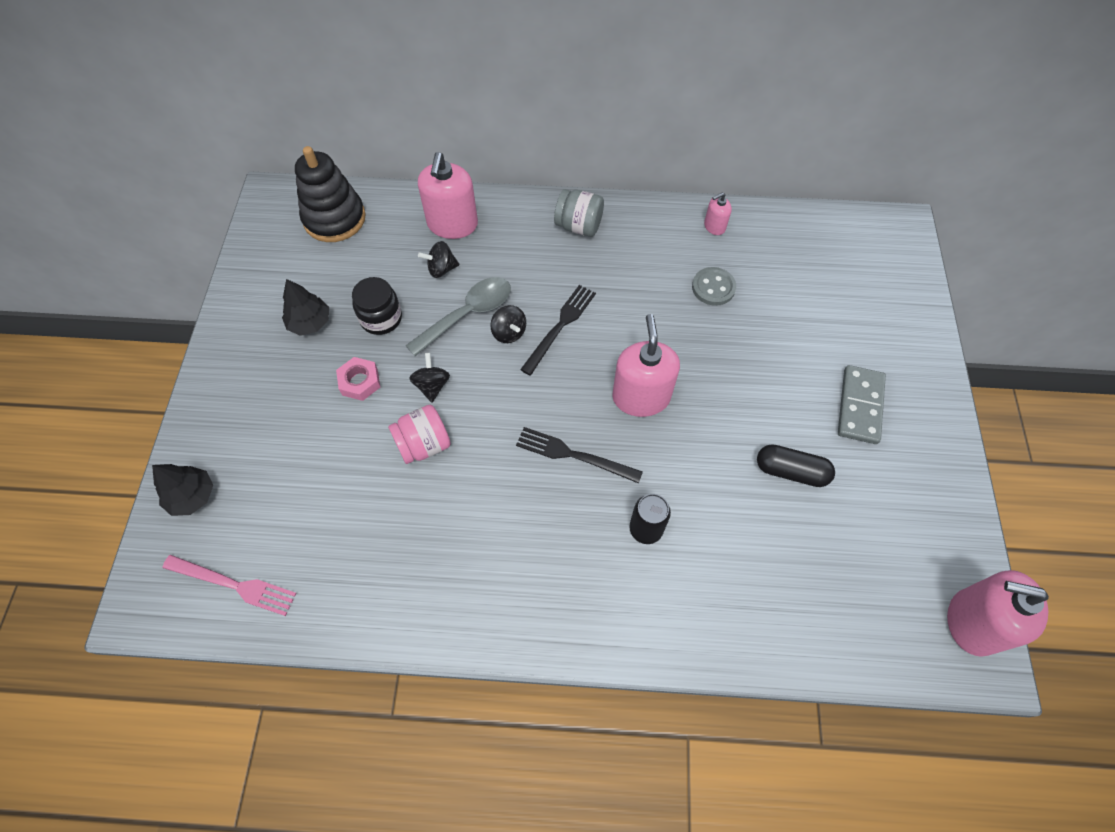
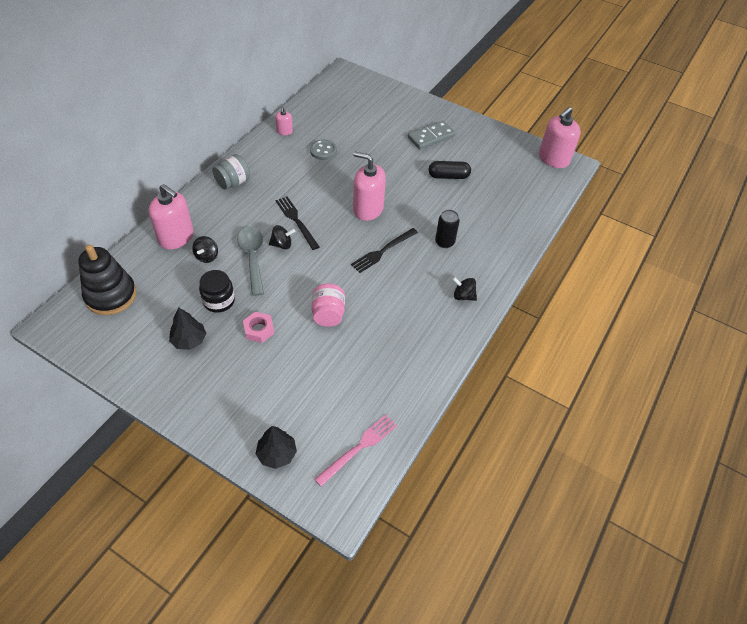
camera: 65 degrees left, 10 degrees down
(432, 385) = (290, 295): black spinning top -> black spinning top (463, 296)
(791, 471) = (448, 176): black capsule -> black capsule turned 45 degrees clockwise
(860, 406) = (431, 137): grey domino -> grey domino turned 75 degrees counterclockwise

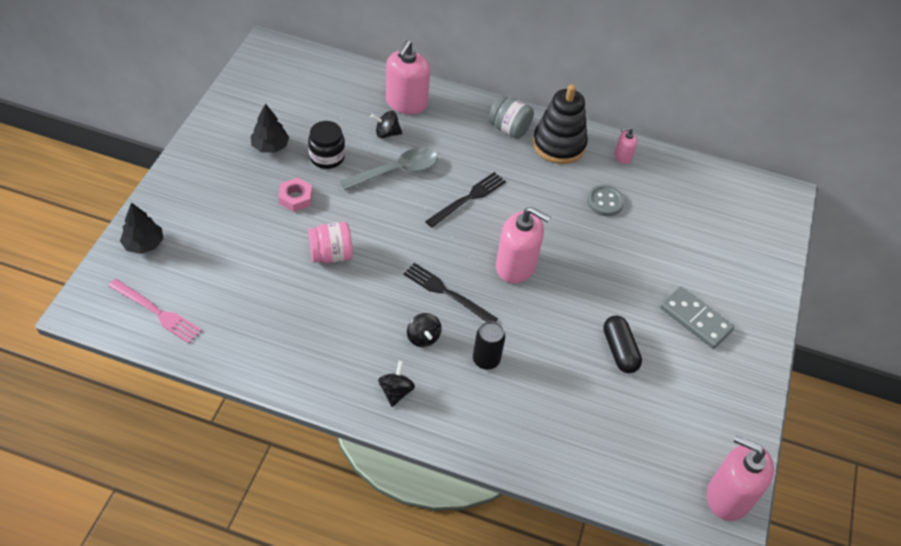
camera: 75 degrees right, 0 degrees up
(111, 295) = (313, 76): black stacking toy -> black stacking toy (559, 145)
(282, 244) = (425, 193): black spinning top -> black spinning top (423, 337)
(368, 209) = (516, 266): pink soap dispenser -> pink soap dispenser turned 105 degrees clockwise

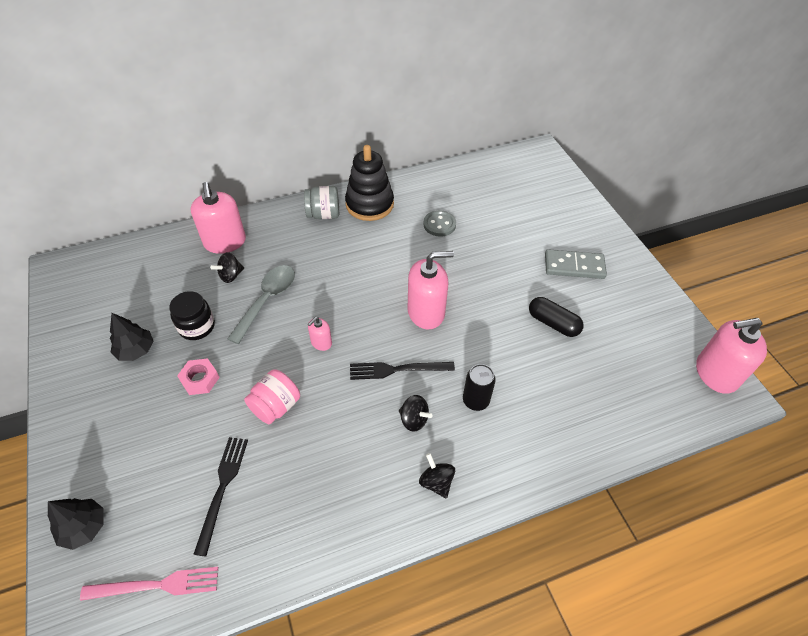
camera: 35 degrees left, 0 degrees up
(468, 199) = (343, 285): black fork -> black fork (222, 489)
(623, 156) = (420, 186): pink soap dispenser -> pink soap dispenser (321, 342)

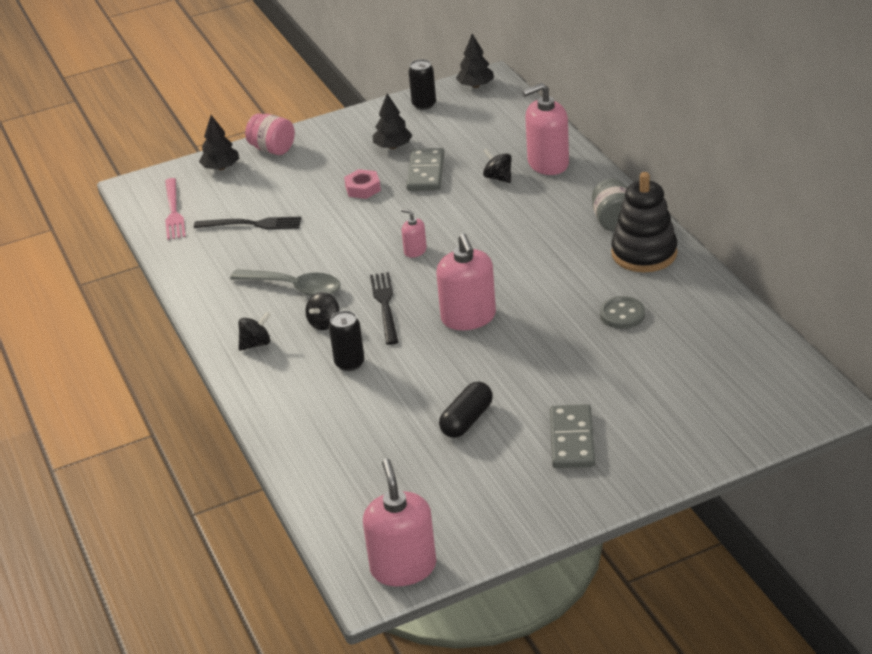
camera: 90 degrees right, 15 degrees down
(64, 278) = (475, 86): none -> black tree
(71, 320) = (424, 104): none -> black can
(197, 326) = (425, 173): black jar -> grey domino
(267, 300) = (467, 207): grey spoon -> grey spoon (294, 287)
(276, 406) = (335, 237): pink jar -> pink jar (272, 149)

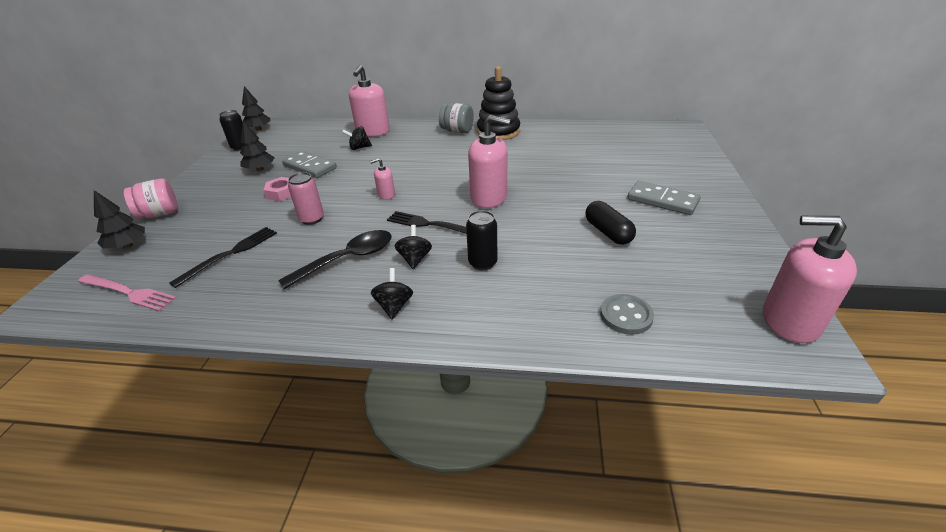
camera: 60 degrees left, 0 degrees up
(294, 287) = (348, 259): grey spoon -> black spoon
(324, 323) = (415, 259): black spinning top -> black spinning top turned 150 degrees counterclockwise
(335, 233) = (312, 219): none -> pink can
(622, 314) = (548, 152): grey button -> grey button (626, 316)

